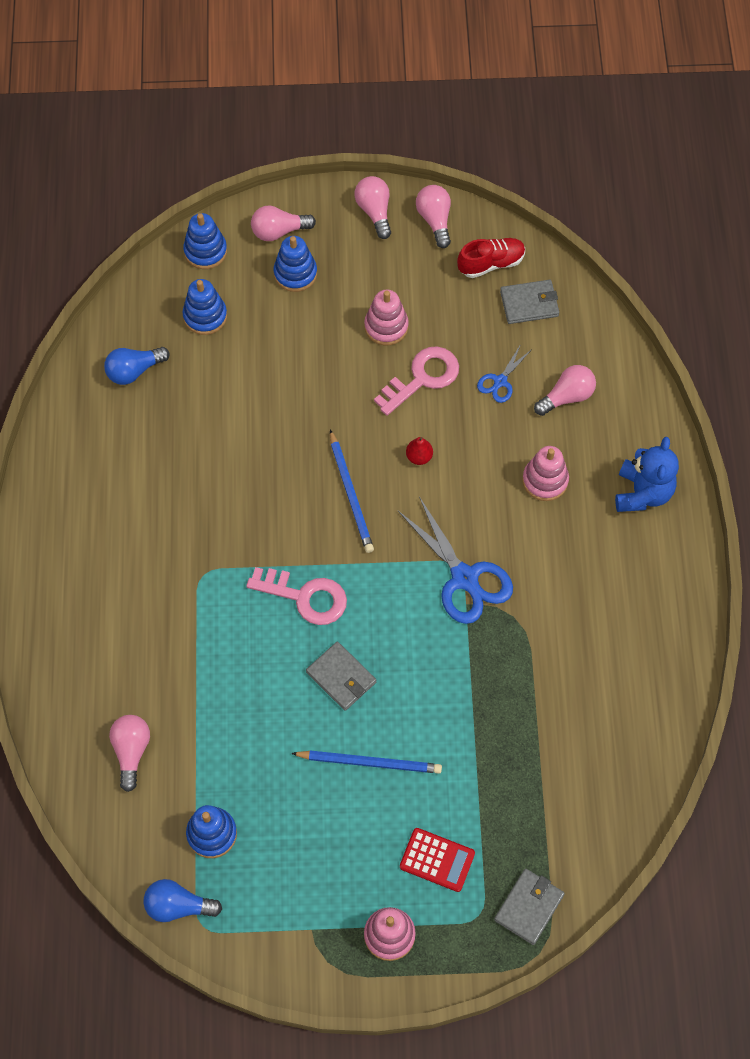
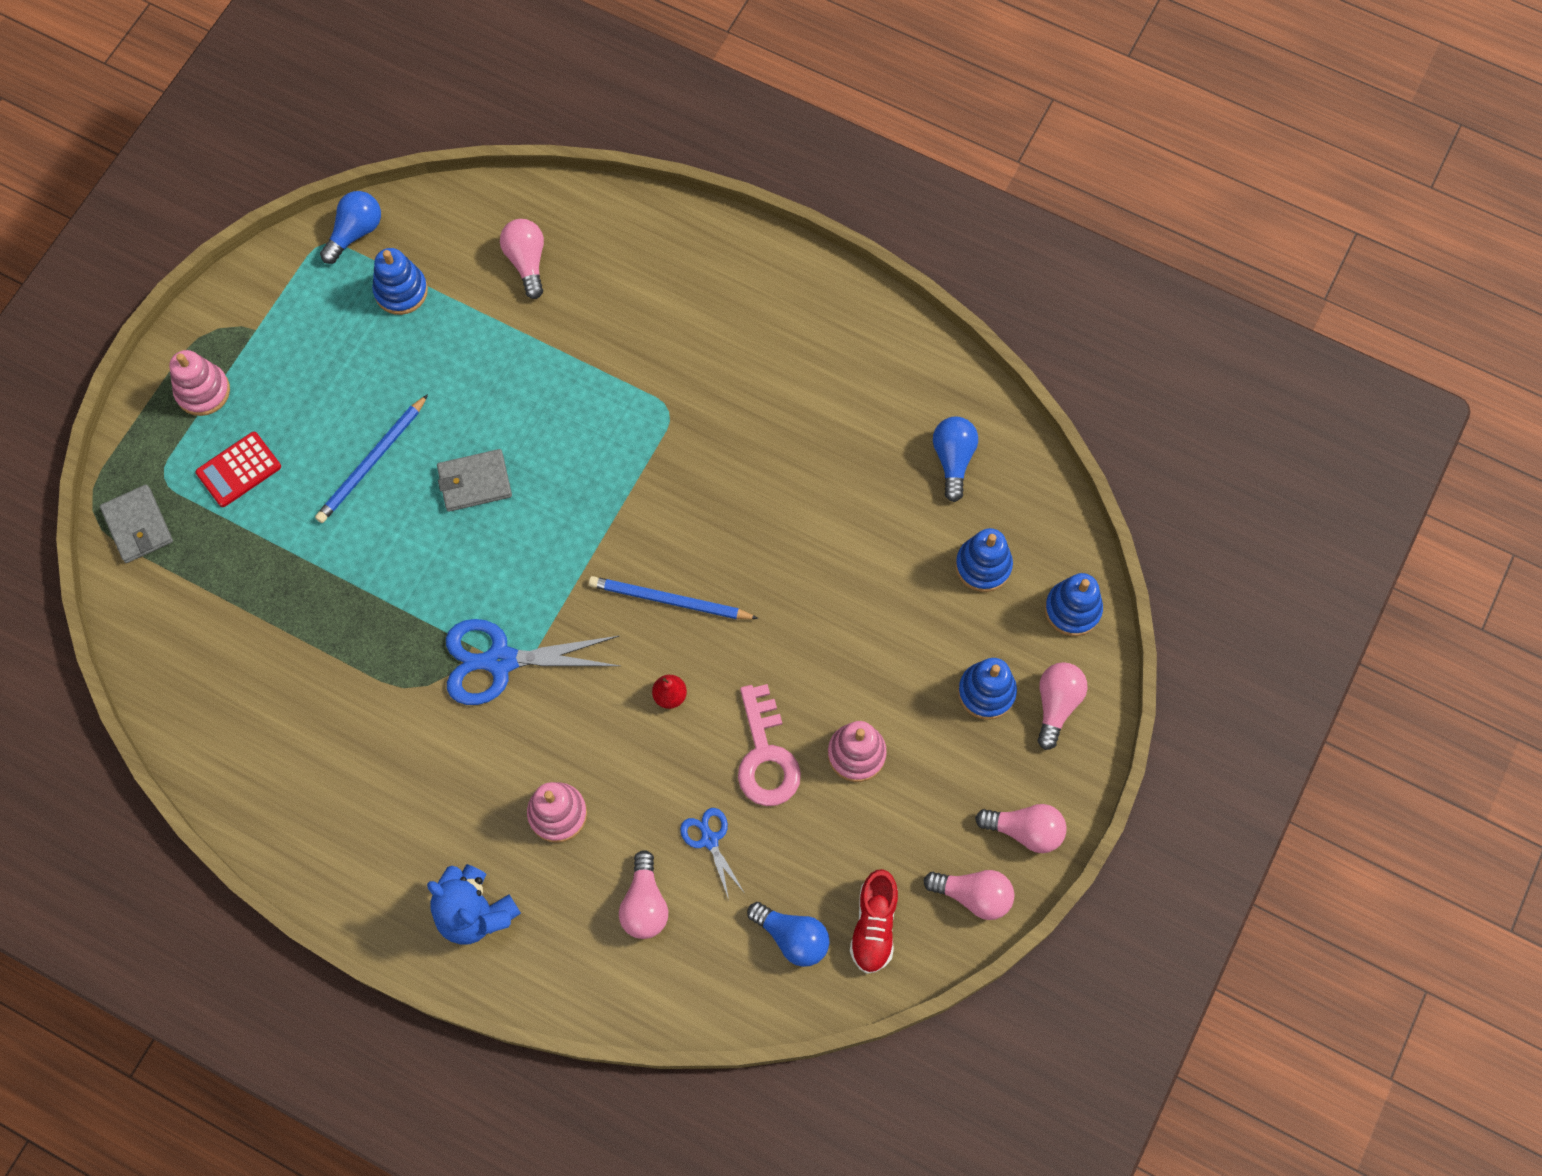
camera: 120 degrees right, 5 degrees up
(131, 751) = (527, 262): pink light bulb -> pink light bulb turned 135 degrees counterclockwise
(305, 597) = (582, 494): pink key -> none
(529, 304) = (792, 937): grey wallet -> blue light bulb

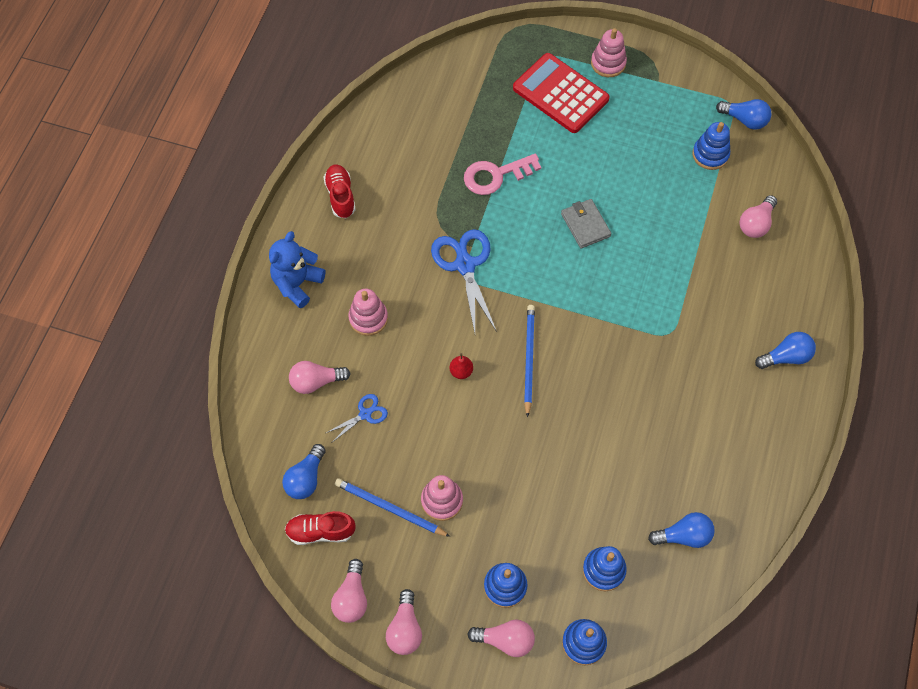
camera: 80 degrees right, 5 degrees down
(138, 525) = (511, 51): grey wallet -> none
(239, 470) = (560, 94): red calculator -> red calculator, size x1.79
(336, 826) = (340, 196): none -> red shoe
(372, 462) = (584, 164): blue pencil -> blue pencil (389, 508)
(527, 262) = (756, 224): pink light bulb -> pink light bulb turned 150 degrees clockwise
(732, 277) = (786, 357): none -> blue light bulb
(765, 756) = (429, 440): pink key -> pink key (495, 175)

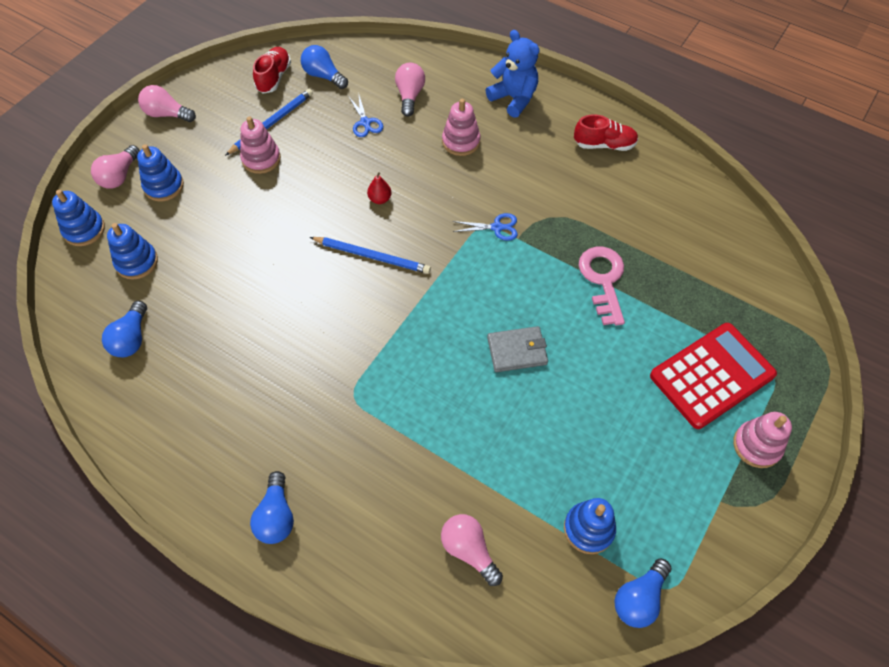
camera: 105 degrees right, 5 degrees down
(352, 598) = (210, 87): pink light bulb -> none
(465, 265) = (497, 227): blue scissors -> blue scissors, size x0.52

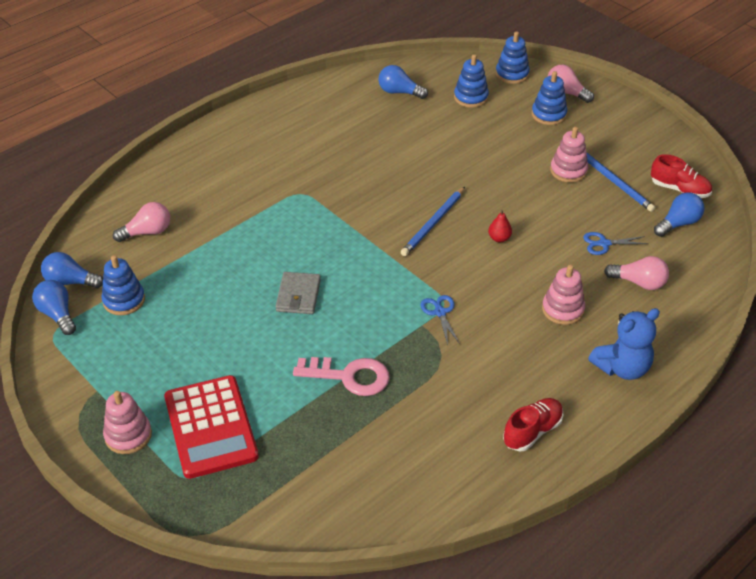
camera: 105 degrees right, 15 degrees down
(167, 114) = (637, 121): pink light bulb -> none
(276, 516) = (225, 146): blue light bulb -> blue light bulb (70, 282)
(497, 227) = (440, 312): blue scissors -> blue scissors turned 150 degrees clockwise
(604, 145) = (532, 431): red shoe -> red shoe turned 150 degrees counterclockwise

